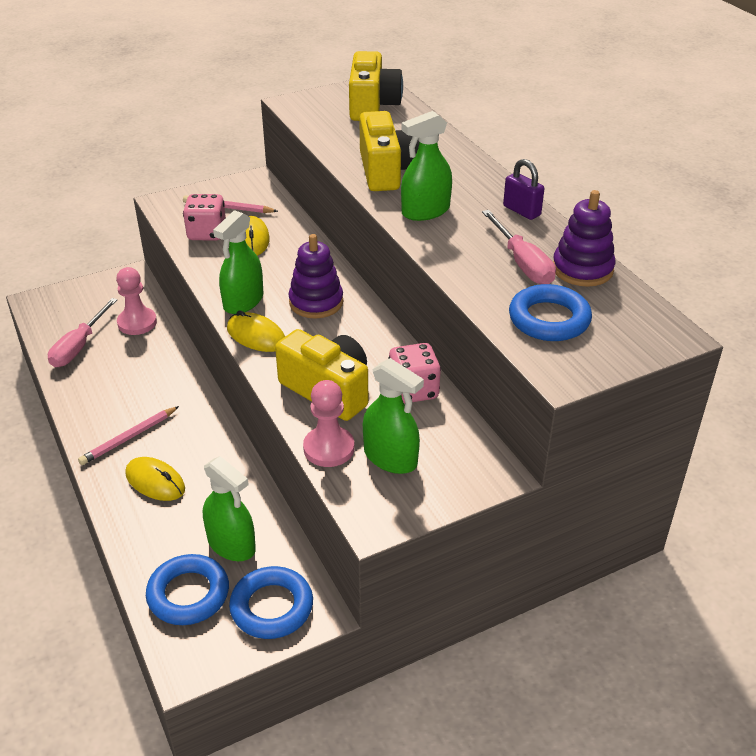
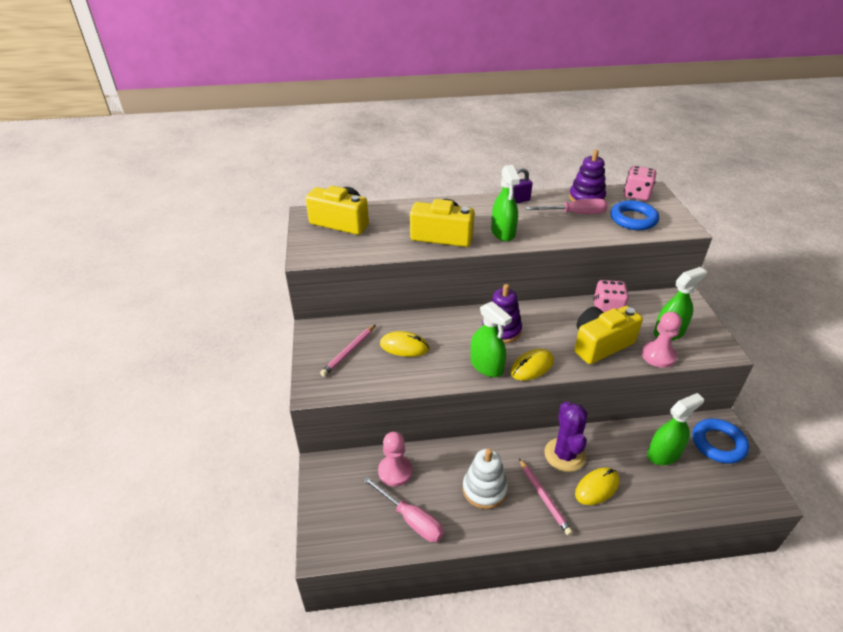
camera: 70 degrees left, 0 degrees up
(129, 390) = (484, 489): none -> white stacking toy
(188, 594) = (708, 485): blue ring -> none
(199, 447) = (564, 455): none -> purple cactus
(207, 233) = (380, 370): pink dice -> pink dice (636, 195)

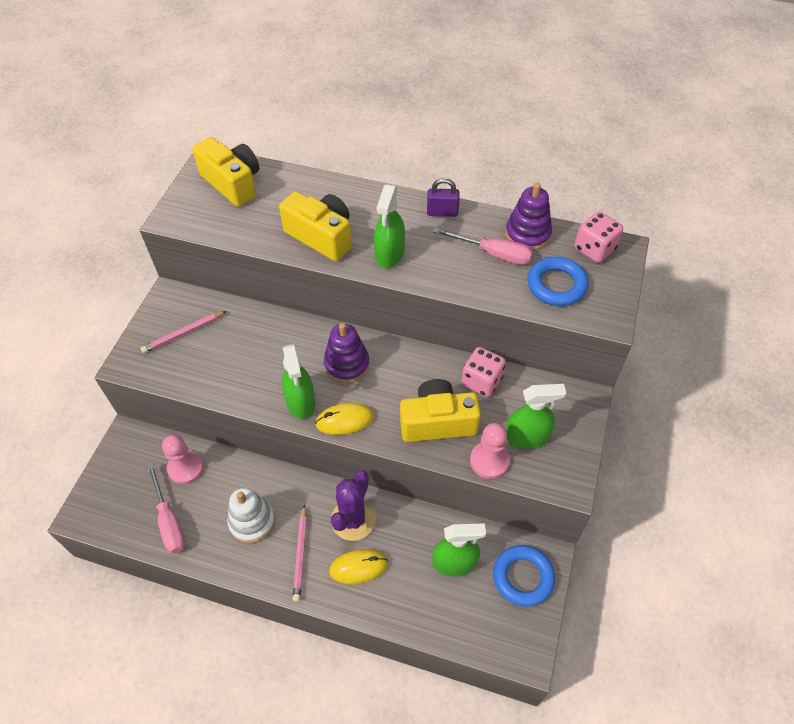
camera: 25 degrees right, 15 degrees up
(404, 346) = (238, 347): yellow mouse -> none

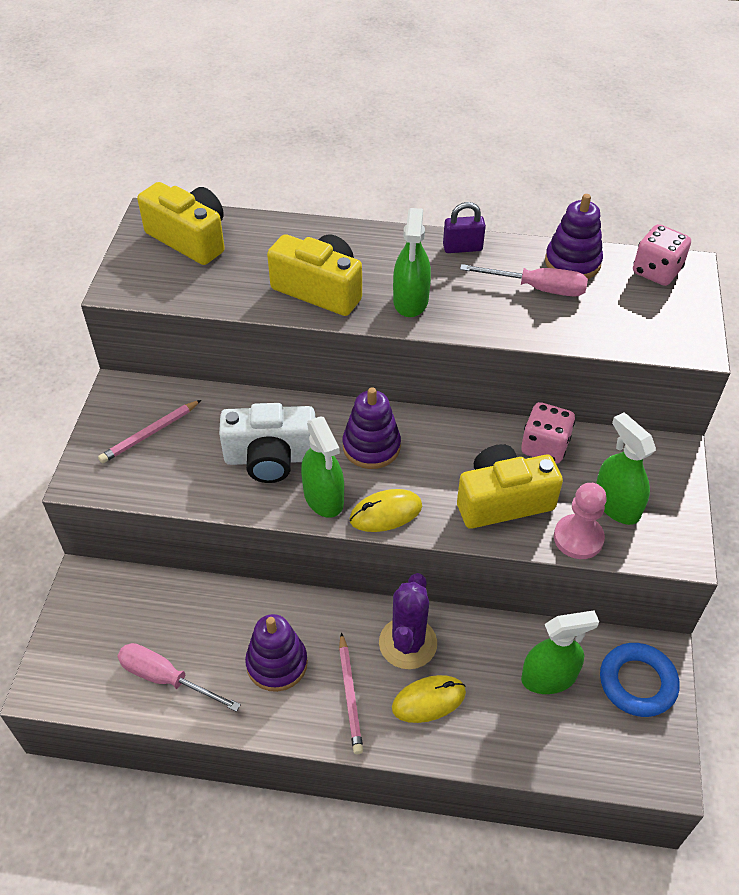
camera: 10 degrees left, 5 degrees down
(169, 521) = (166, 678): pink screwdriver -> pink screwdriver turned 150 degrees clockwise
(186, 468) = (173, 609): pink pawn -> none
(252, 521) = (277, 663): white stacking toy -> purple stacking toy
(268, 364) = (270, 458): none -> white camera
(526, 437) = (616, 504): green spray bottle -> green spray bottle turned 105 degrees counterclockwise
(556, 285) = (623, 316): blue ring -> none

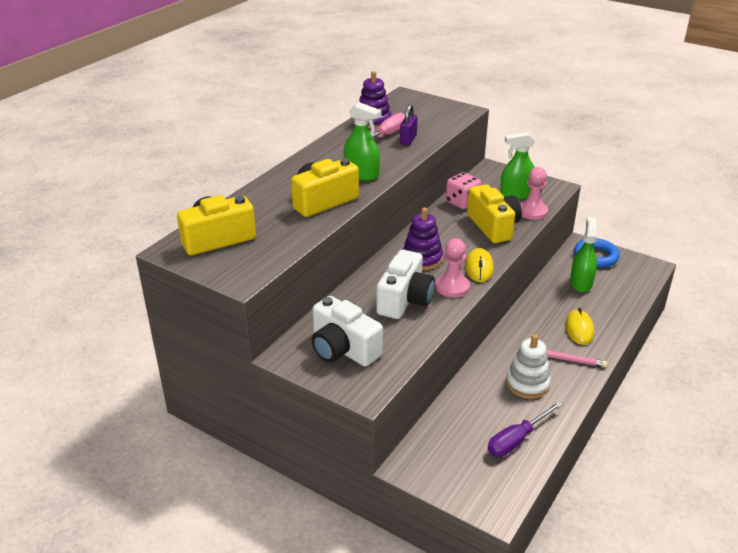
camera: 65 degrees left, 15 degrees down
(150, 434) = (343, 349): pink pencil -> white camera
(166, 678) = (516, 440): pink screwdriver -> purple screwdriver
(277, 663) = (527, 384): purple stacking toy -> white stacking toy
(323, 497) = (452, 287): green spray bottle -> pink pawn
(408, 643) = (536, 325): purple cactus -> none
(462, 248) = (329, 147): purple padlock -> purple padlock (408, 139)
(503, 501) = (493, 226): yellow camera -> yellow camera turned 150 degrees clockwise
(656, 271) = (401, 103): pink dice -> none

